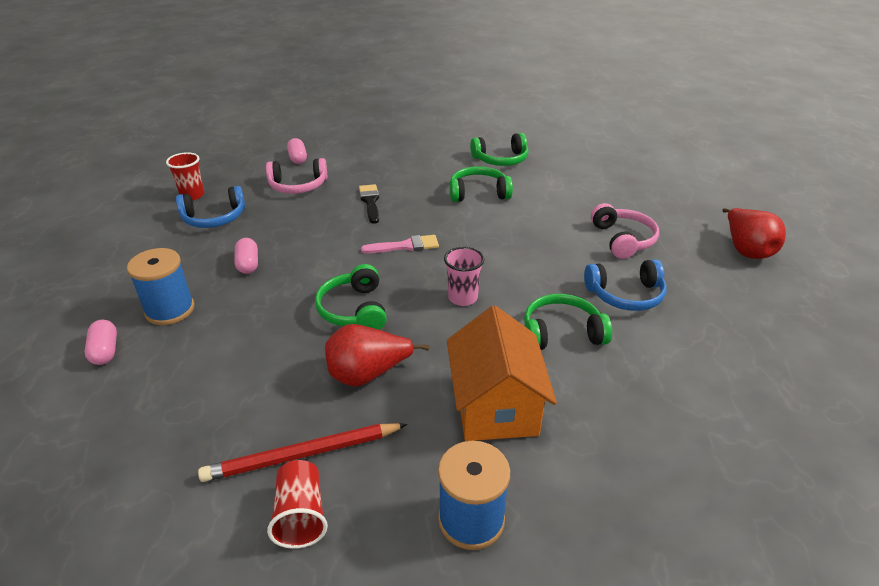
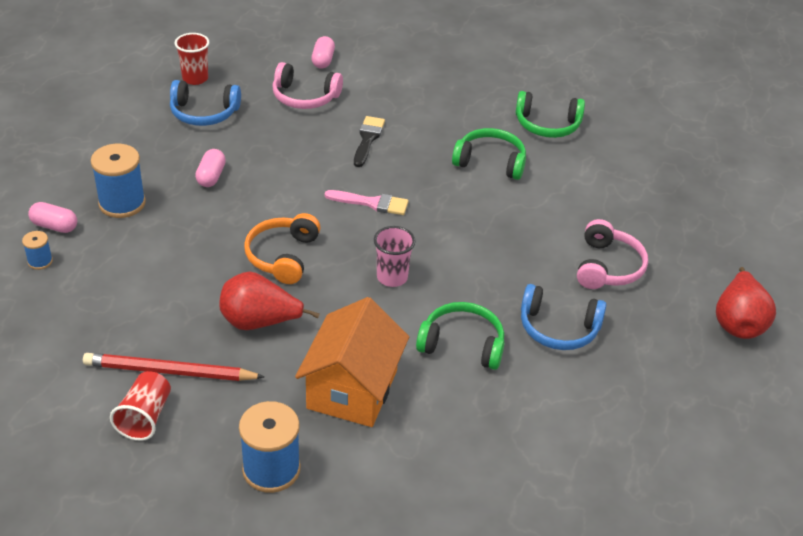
camera: 20 degrees right, 5 degrees up
(102, 390) = (40, 261): none -> blue spool
(105, 351) = (54, 226): pink capsule -> pink capsule turned 75 degrees counterclockwise
(354, 309) = (283, 256): green headphones -> orange headphones

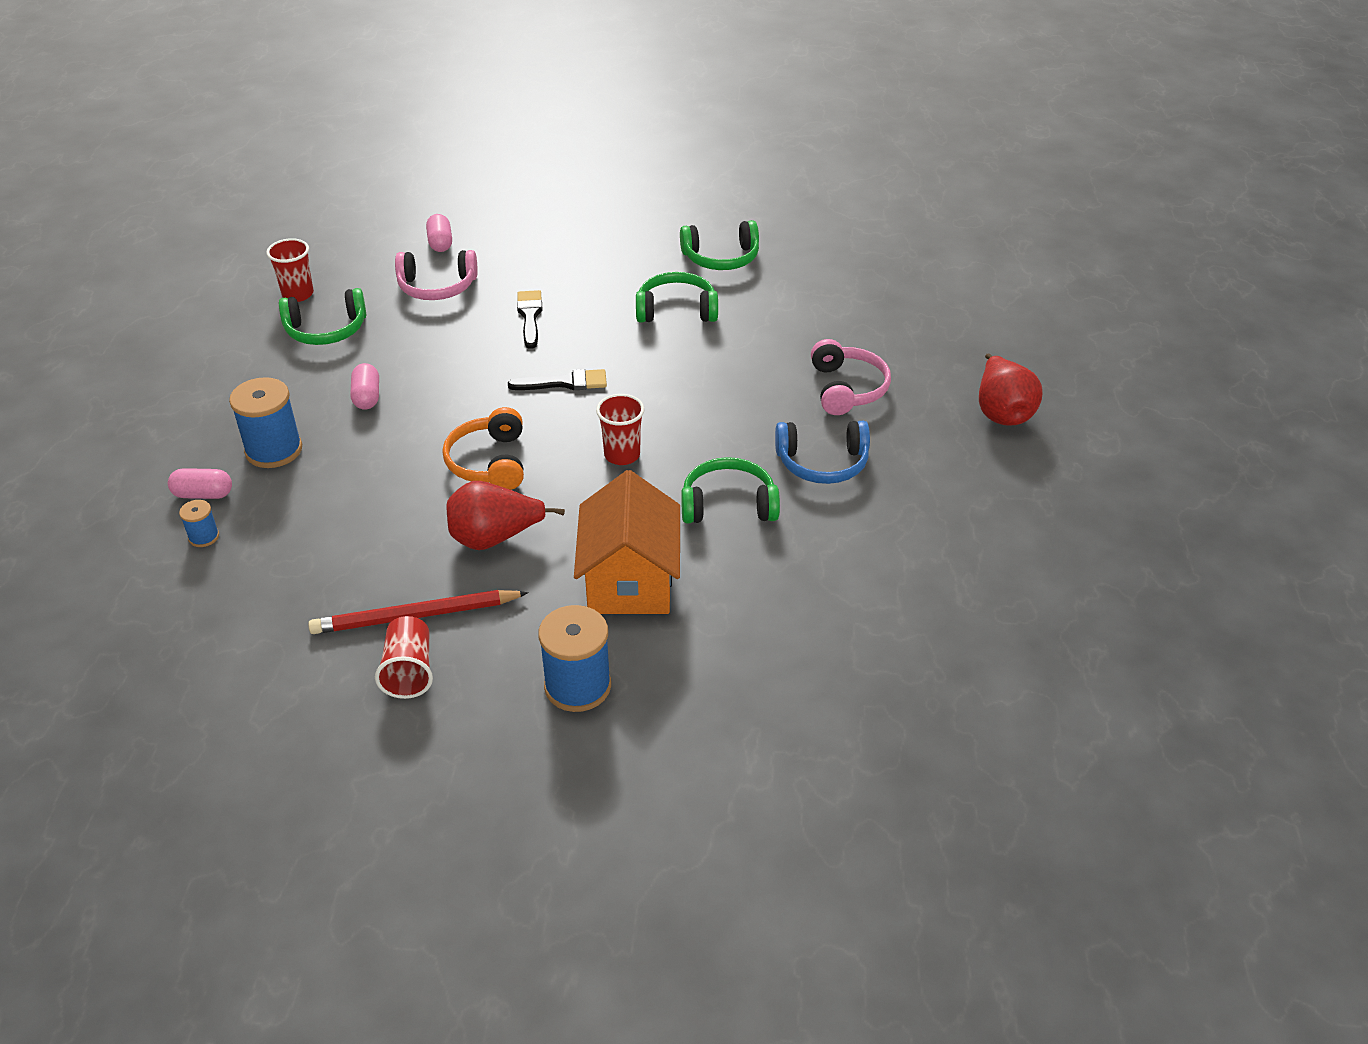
camera: 15 degrees left, 0 degrees up
(204, 113) = (326, 330): blue headphones -> green headphones
(371, 203) = (564, 383): pink brush -> black brush
(392, 277) = (622, 455): pink cup -> red cup

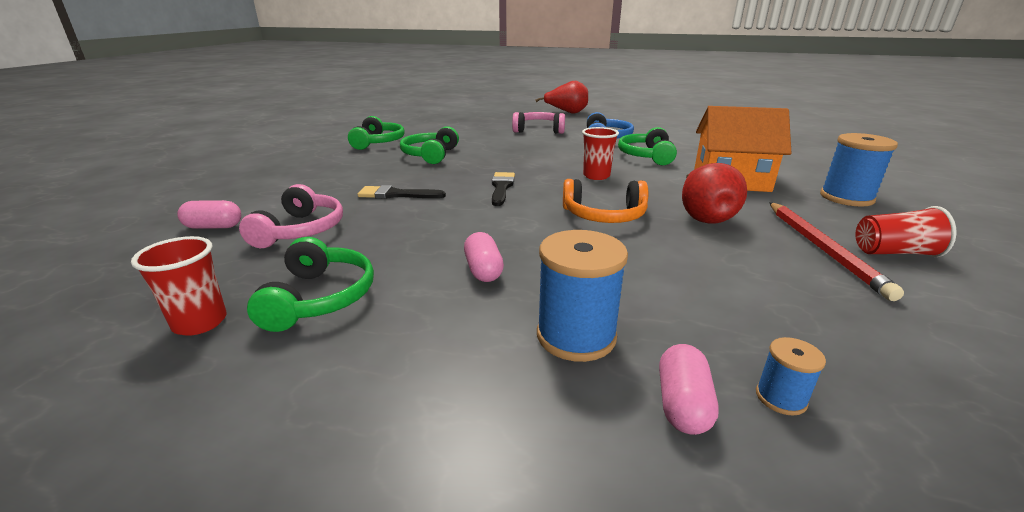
camera: 80 degrees left, 15 degrees down
(367, 397) = (483, 270): pink capsule -> pink capsule turned 75 degrees clockwise

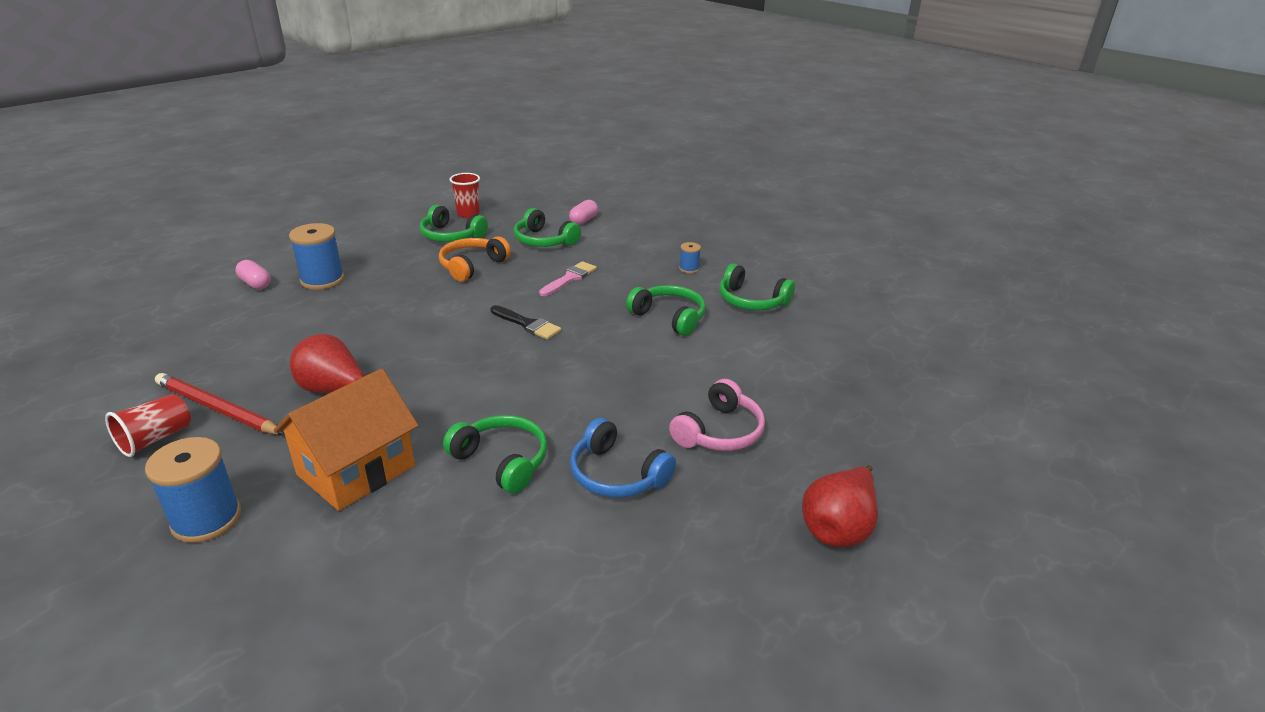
camera: 120 degrees right, 5 degrees up
(300, 230) = (544, 240): pink headphones -> green headphones
(396, 194) = (569, 278): black brush -> pink brush
(483, 270) = (411, 277): pink capsule -> none
(596, 176) = (489, 386): red cup -> none
(604, 215) = (408, 345): orange headphones -> orange headphones (472, 266)
(780, 398) = (217, 304): blue spool -> blue spool (689, 269)

